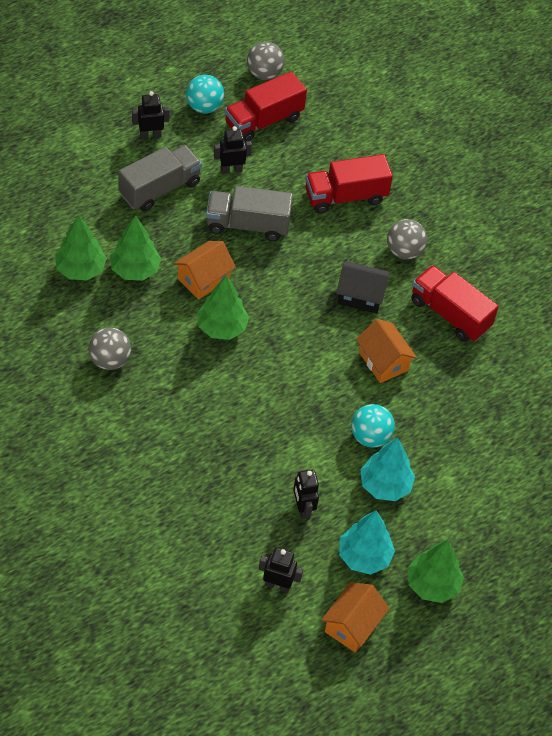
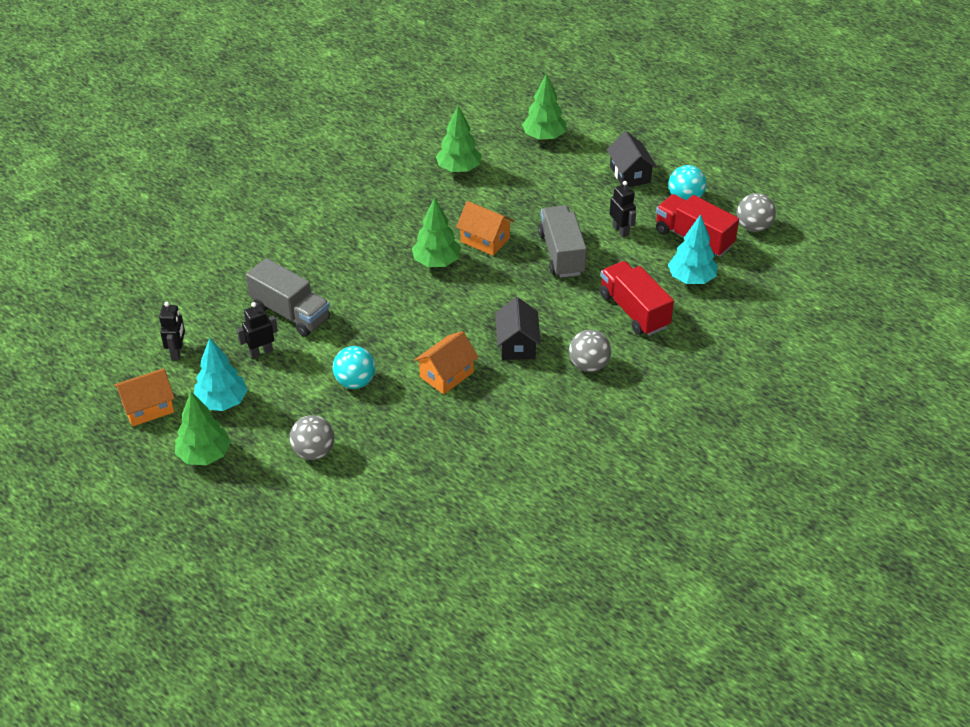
camera: 80 degrees right, 10 degrees down
(110, 360) = (372, 206): grey ball -> grey ball (313, 452)
(135, 270) = (474, 198): green tree -> green tree (544, 137)
(150, 135) = (630, 174): black robot -> black house
(160, 189) = (572, 193): grey truck -> grey truck (290, 313)
(352, 625) = (148, 408): orange house -> orange house turned 45 degrees counterclockwise
(385, 485) = (304, 402): turquoise tree -> turquoise tree (691, 279)
(450, 314) = (527, 413): red truck -> none

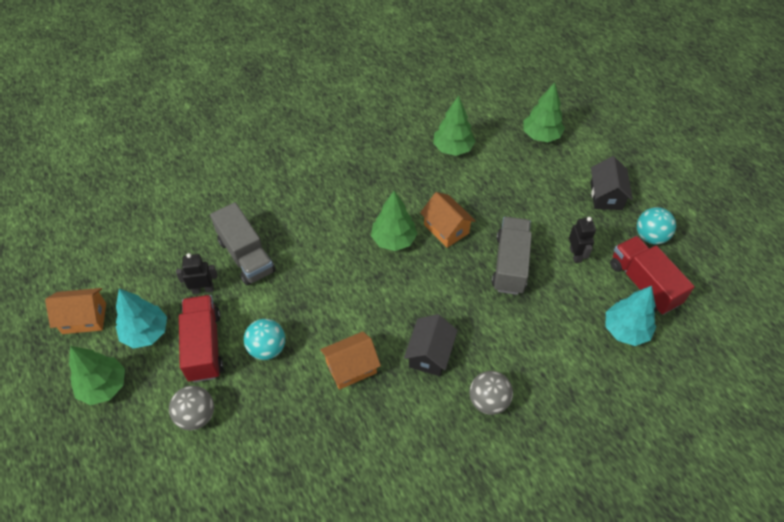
camera: 20 degrees right, 10 degrees up
(177, 352) = (136, 267): black robot -> none
(634, 311) = (555, 350): red truck -> red truck (204, 346)
(753, 227) = (708, 288): grey ball -> none

